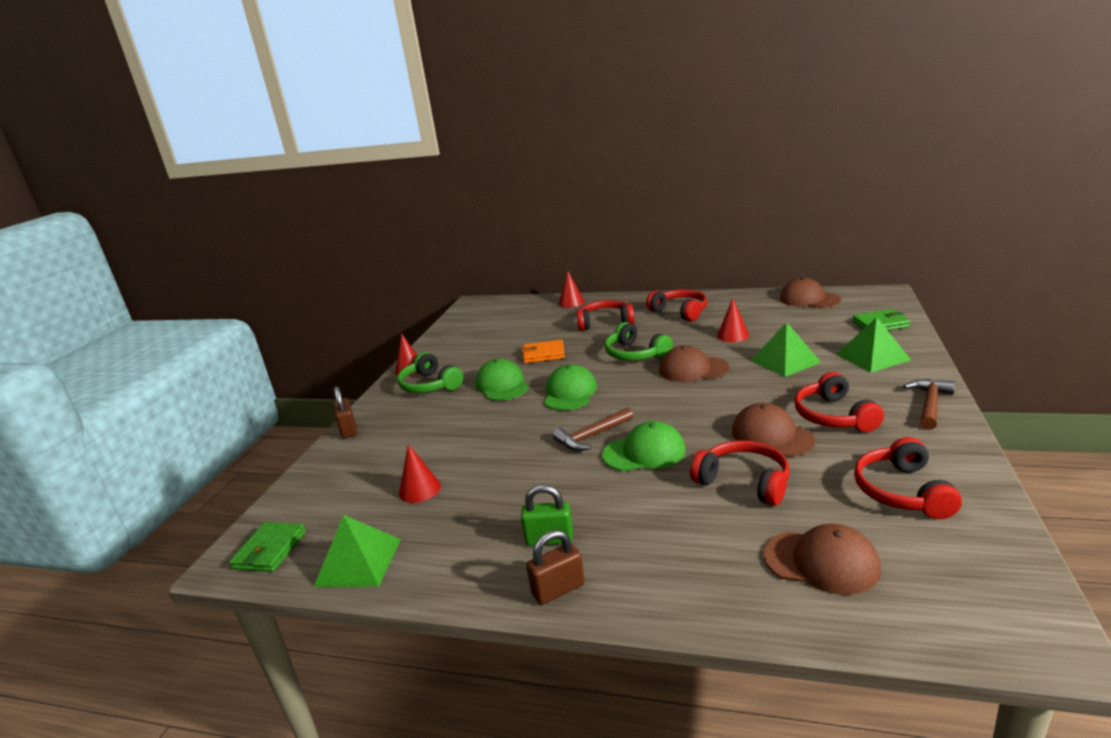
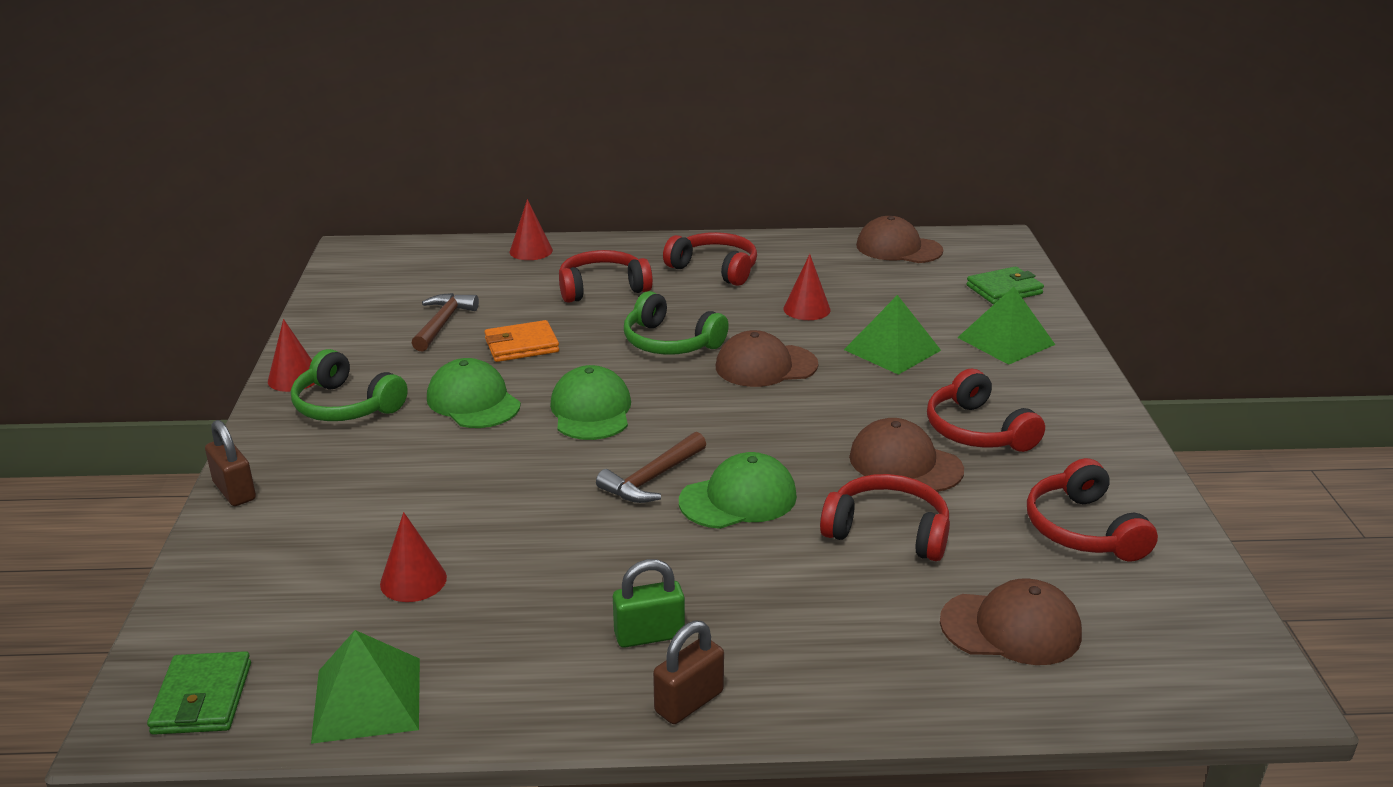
camera: 20 degrees left, 5 degrees up
(930, 404) = (1091, 409): brown hammer -> brown hammer (443, 323)

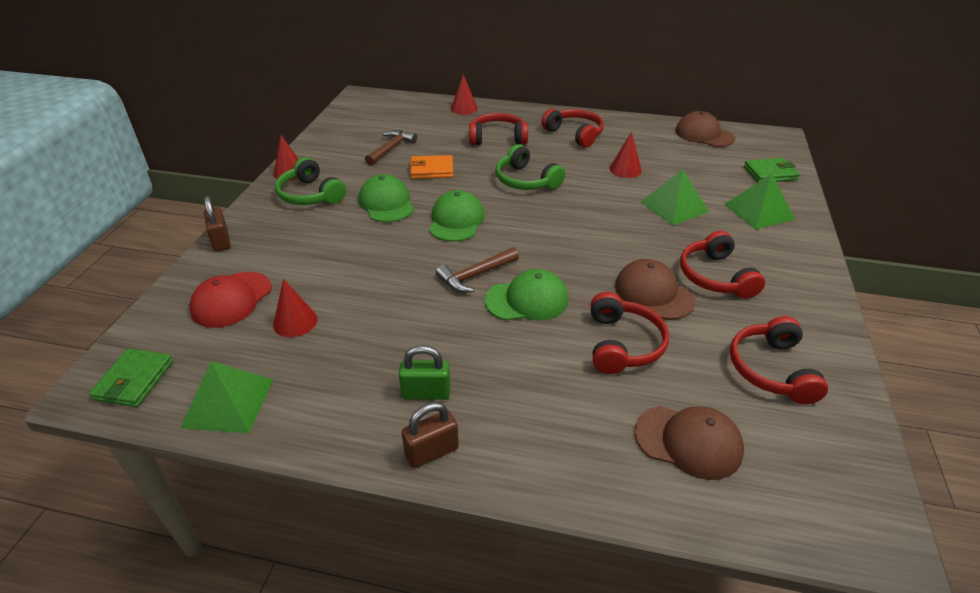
camera: 15 degrees right, 10 degrees up
(297, 568) = (231, 299): none -> red cap
(766, 366) = (582, 206): brown cap -> none
(887, 531) = (622, 344): red headphones -> red headphones turned 60 degrees clockwise

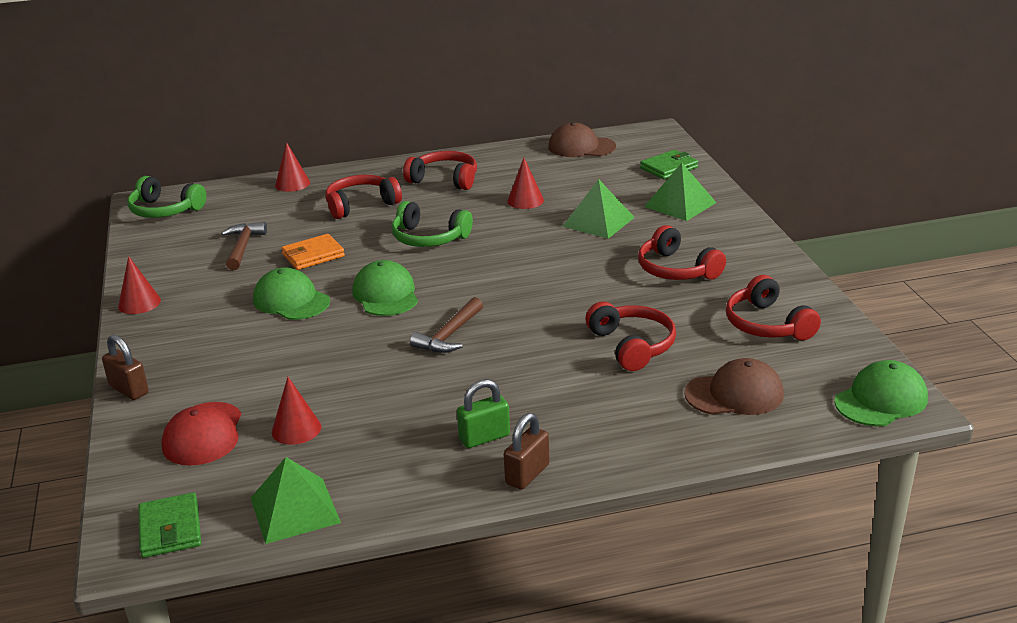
camera: 25 degrees left, 10 degrees down
(310, 195) = (191, 317): green headphones -> green headphones (165, 210)
(527, 300) = (518, 339): green cap -> green cap (881, 400)
(653, 293) = (631, 299): brown cap -> none

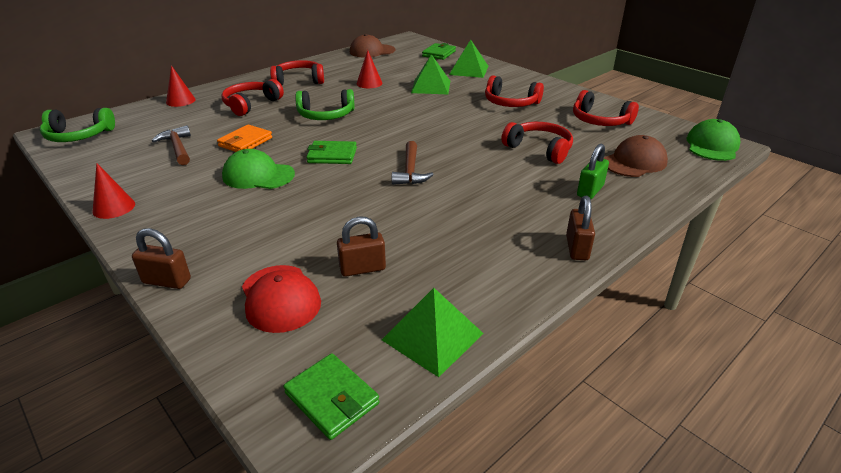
camera: 30 degrees left, 5 degrees up
(296, 429) = (362, 268): red cone -> brown padlock
(385, 294) = (332, 155): green cap -> green wallet
(484, 437) = (516, 232): green padlock -> green padlock (590, 191)

